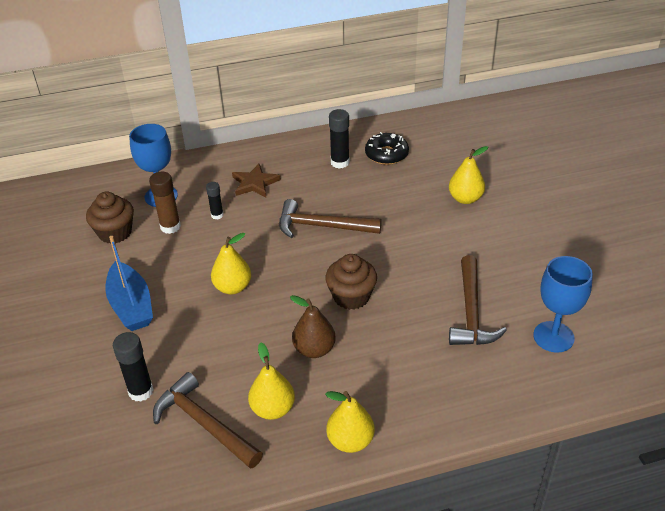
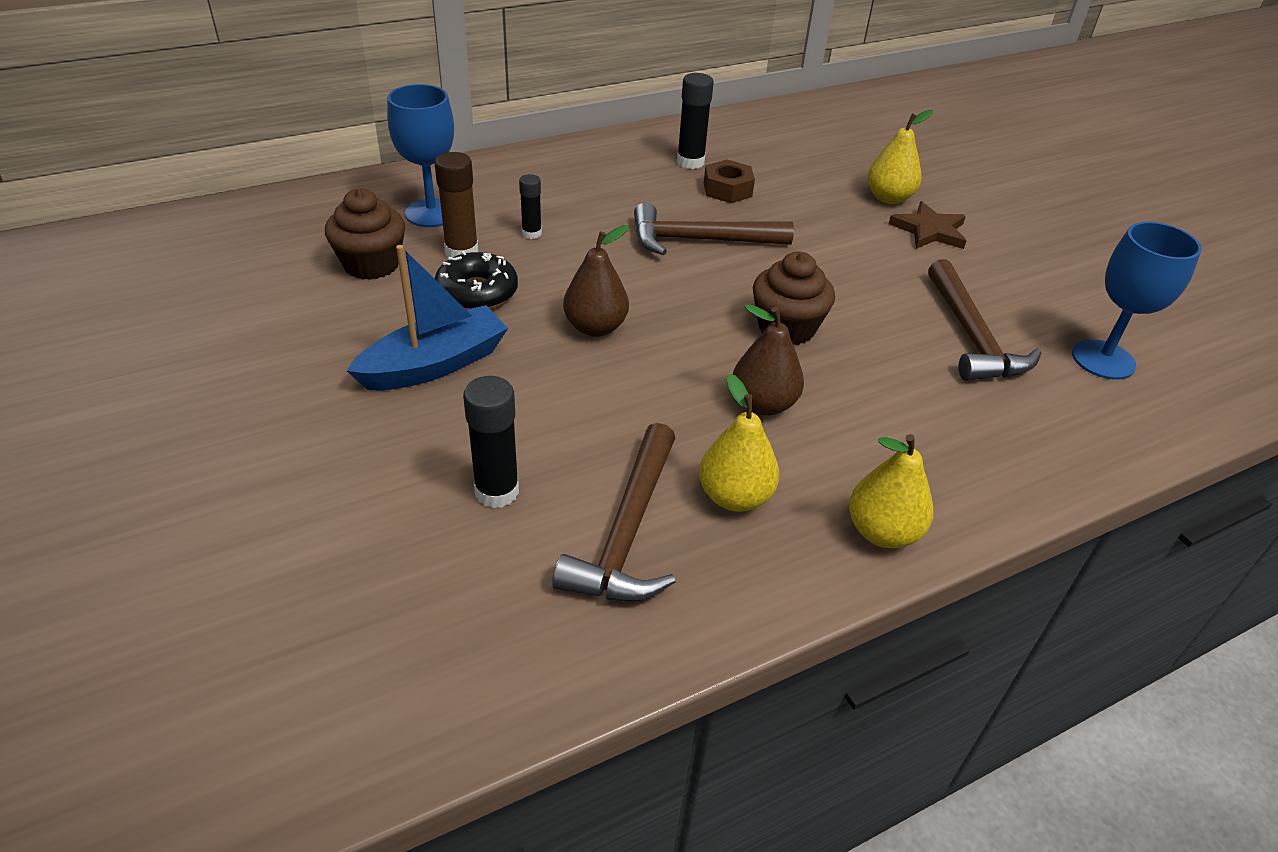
camera: 15 degrees left, 0 degrees up
(131, 306) = (435, 364): blue boat -> blue boat turned 90 degrees counterclockwise
(204, 424) = (628, 532): brown hammer -> brown hammer turned 105 degrees counterclockwise
(233, 287) = (595, 327): yellow pear -> brown pear
(255, 183) = (574, 191): brown star -> brown star (929, 230)
(356, 186) = (727, 189): none -> brown nut
(386, 154) = (752, 151): black donut -> black donut (477, 292)

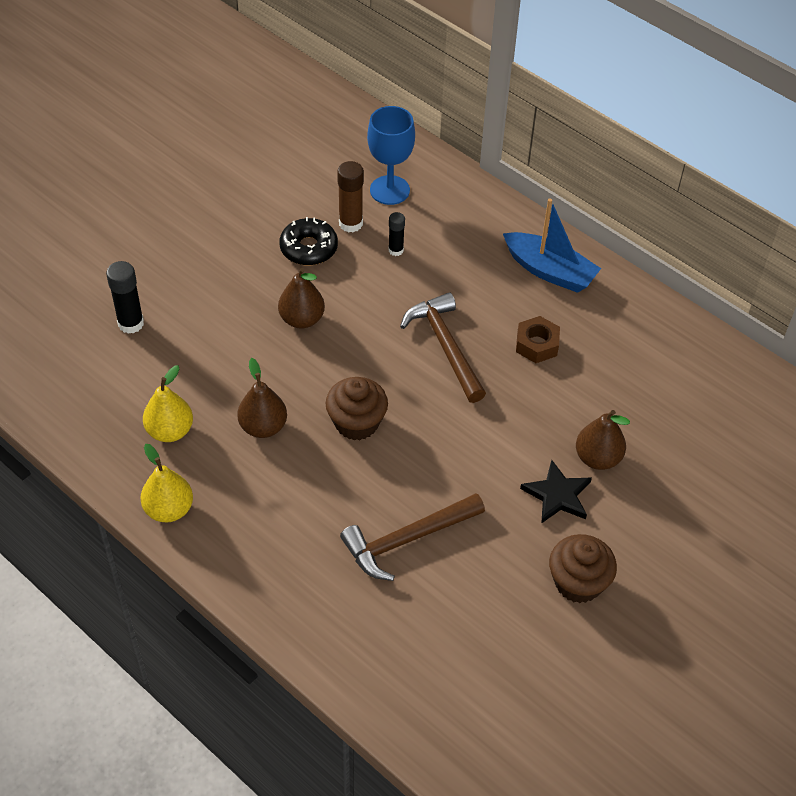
camera: 70 degrees right, 10 degrees up
(371, 264) = (311, 187): brown cupcake -> brown cupcake (578, 582)
(435, 364) = (225, 257): blue boat -> blue boat (549, 271)
(628, 532) = (123, 389): brown hammer -> none
(690, 162) = (567, 310): black glue stick -> none
(888, 198) = (597, 458): yellow pear -> brown pear
(929, 230) = (557, 495): brown star -> black star
(1103, 359) = (421, 633): blue goblet -> none

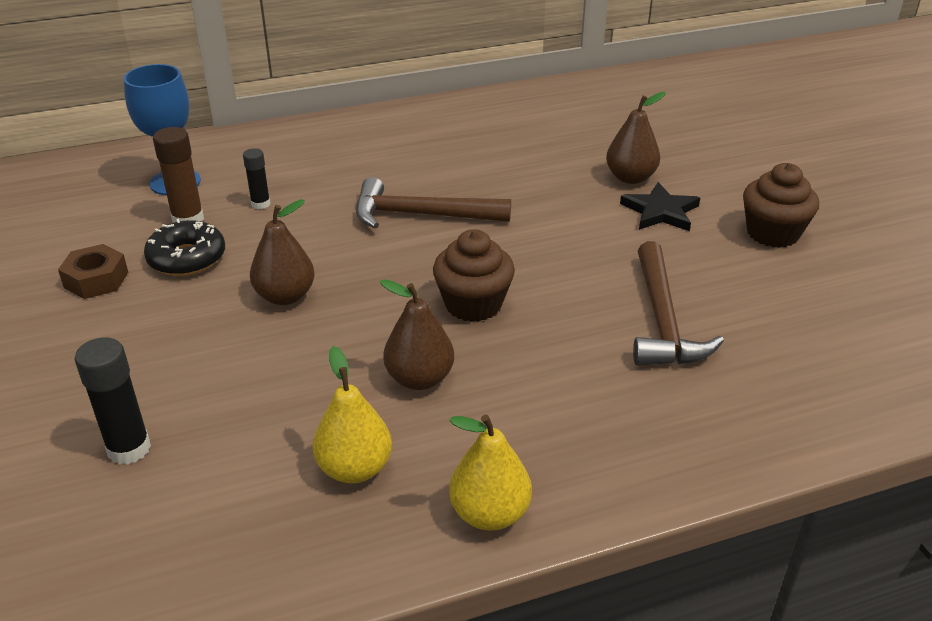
camera: 60 degrees left, 15 degrees down
(537, 344) = (468, 166): brown nut -> brown nut (96, 280)
(549, 271) = (387, 132): blue boat -> none

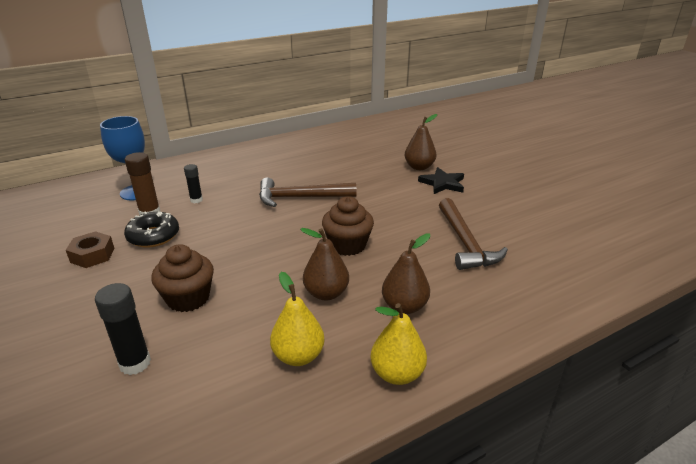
camera: 10 degrees left, 5 degrees down
(285, 296) = (225, 252): brown pear -> brown pear (404, 306)
(772, 233) = (510, 189): brown cupcake -> brown cupcake (188, 298)

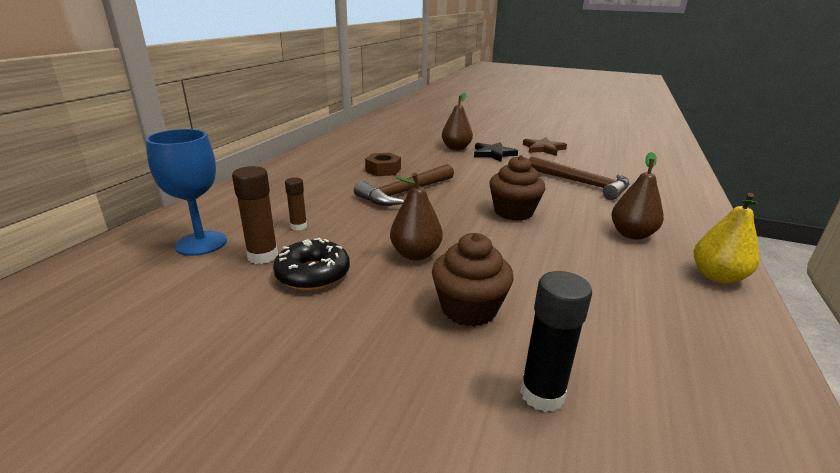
camera: 40 degrees left, 5 degrees down
(92, 255) = (266, 324): brown nut -> brown nut (383, 170)
(196, 200) = (298, 226): black glue stick -> brown glue stick
(298, 356) = (645, 301): yellow pear -> none
(326, 293) = (569, 250): brown pear -> brown pear (415, 254)
(507, 193) = (543, 149): none -> brown star

